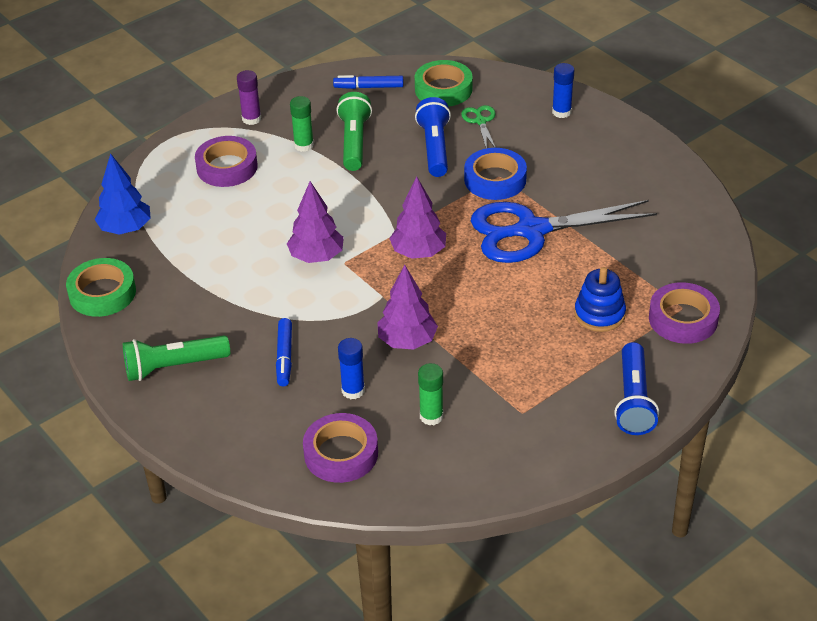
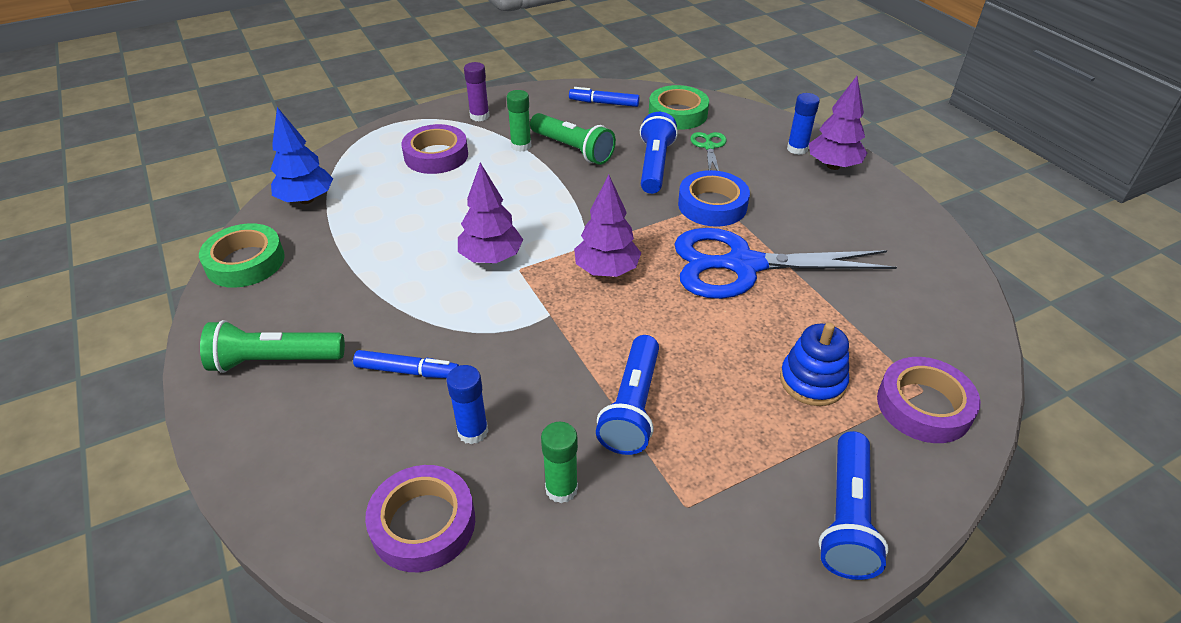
camera: 10 degrees right, 0 degrees up
(284, 357) = (407, 371): blue marker -> blue marker turned 90 degrees counterclockwise
(354, 142) = (573, 149): green flashlight -> green flashlight turned 120 degrees clockwise
(407, 341) = (562, 376): purple tree -> purple tree (833, 166)
(468, 354) = (632, 407): none -> blue flashlight

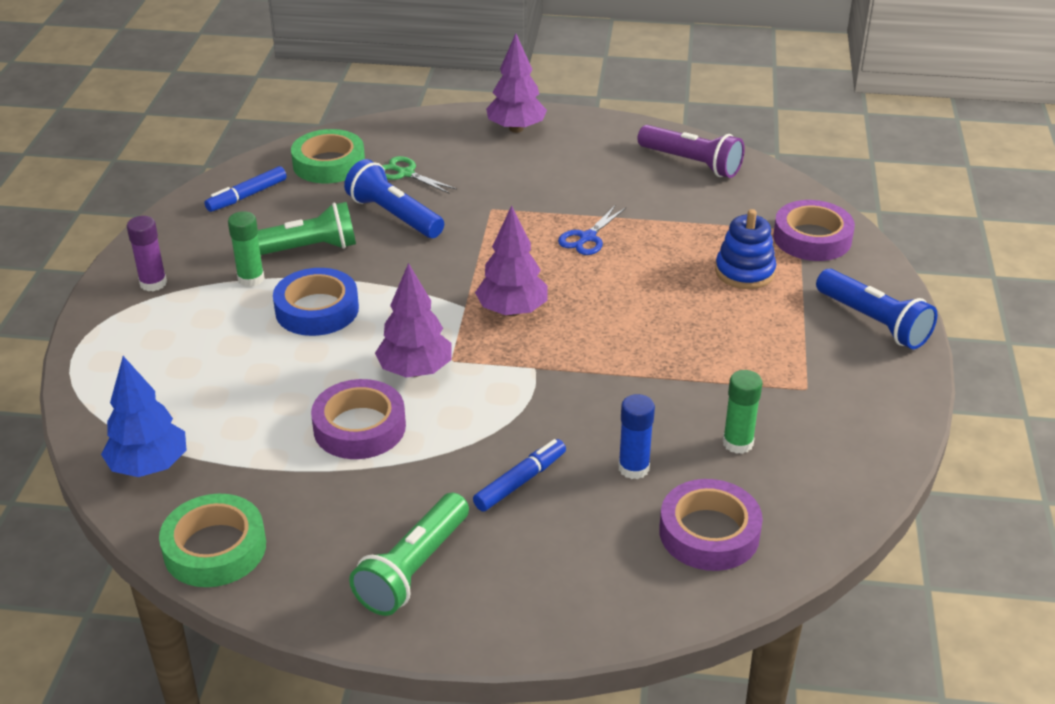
camera: 55 degrees left, 5 degrees down
(436, 155) = (190, 341): purple tape -> purple tape (359, 427)
(632, 407) = (688, 370): blue flashlight -> none
(712, 205) = (491, 214): blue tape -> blue tape (317, 309)
(743, 265) = (587, 237): blue scissors -> blue scissors, size x0.42
(797, 149) = (470, 132): blue glue stick -> none
(925, 275) = (692, 163): none -> purple flashlight

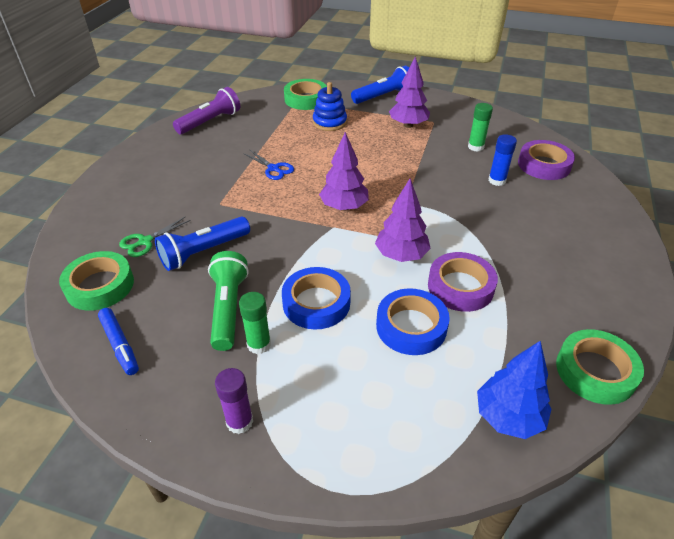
camera: 80 degrees left, 5 degrees up
(283, 386) = (411, 326): none -> blue tape
(413, 569) = (593, 271): green flashlight -> none
(516, 129) = (118, 182): purple tree -> purple tree (408, 125)
(520, 481) = (511, 221): blue marker -> none
(812, 238) = (306, 99): purple tape -> green tape

